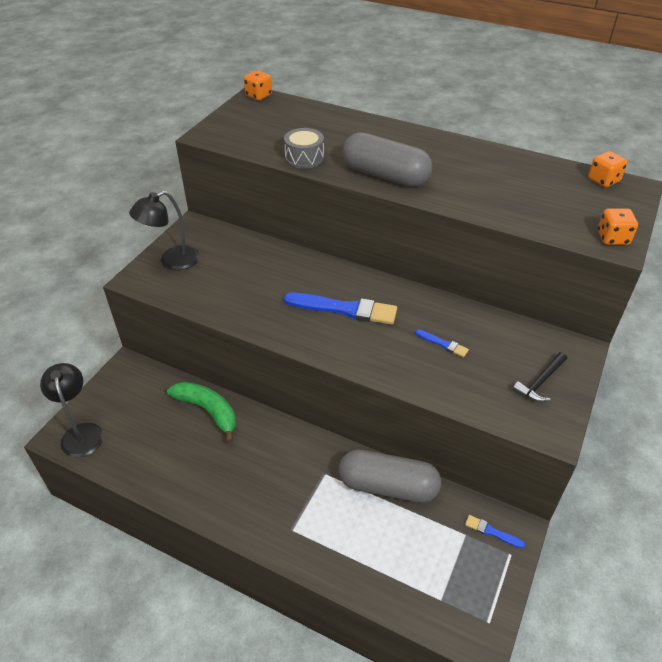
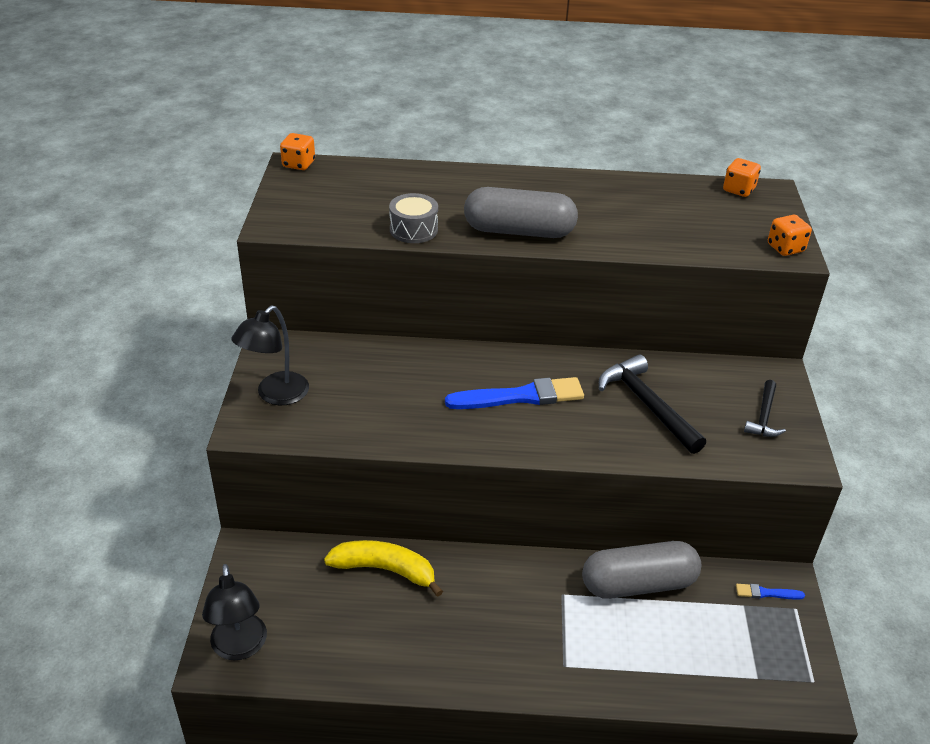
camera: 25 degrees left, 5 degrees down
(81, 432) = (239, 647): black lamp -> black lamp turned 150 degrees counterclockwise
(208, 411) = (385, 570): green banana -> yellow banana
(443, 344) = (647, 405): blue brush -> black hammer

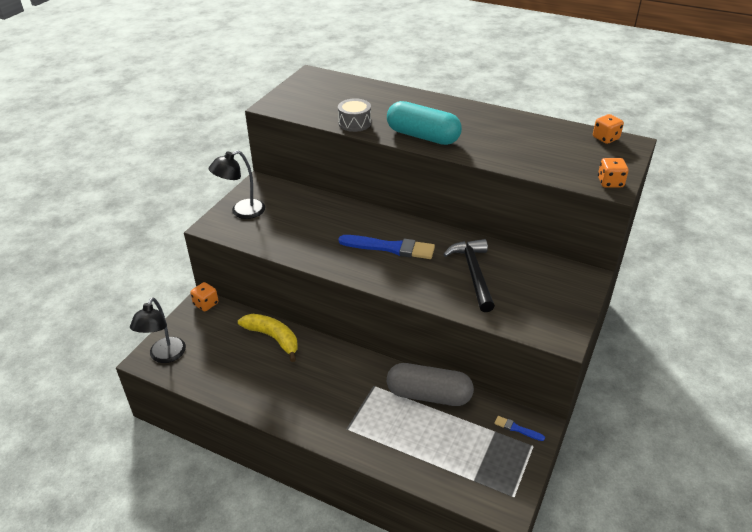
camera: 25 degrees right, 0 degrees up
(298, 164) = (314, 73): orange dice -> orange dice (206, 304)
(519, 231) = (423, 136): grey capsule -> turquoise capsule
(764, 416) = (554, 302): black hammer -> none

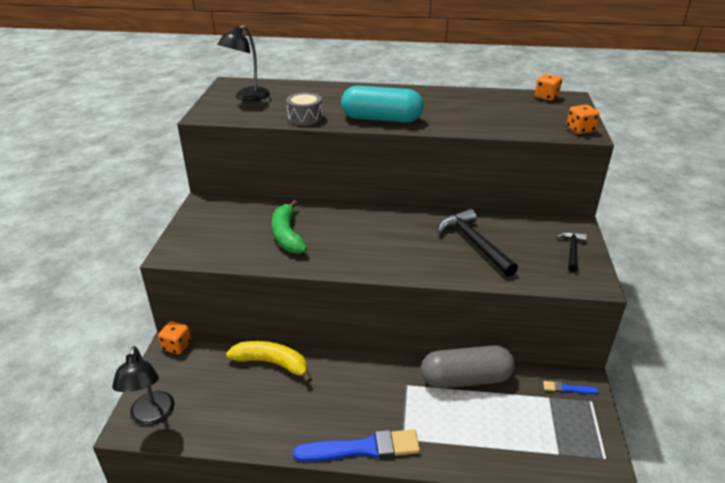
camera: 20 degrees left, 5 degrees down
(242, 212) = (199, 233): black lamp -> black lamp (247, 97)
(312, 229) = (287, 235): none -> green banana
(390, 248) = (378, 237): blue brush -> blue brush (362, 448)
(563, 302) = (572, 251): none -> black hammer

